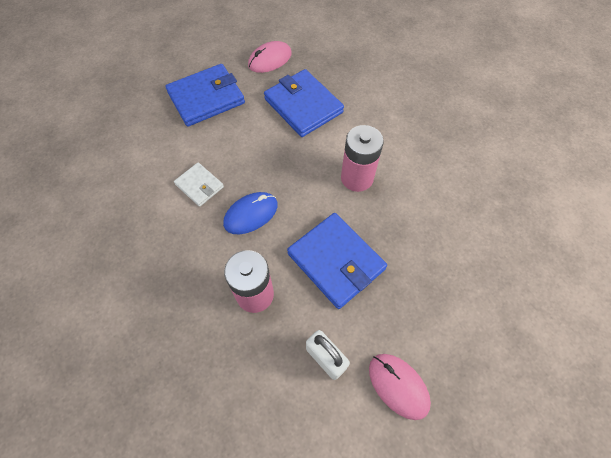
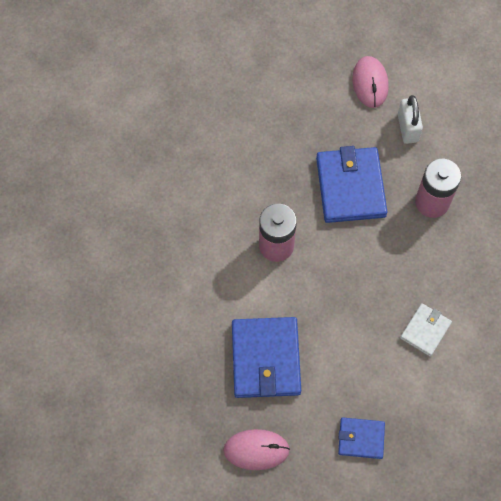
camera: 145 degrees left, 5 degrees up
(199, 186) = (425, 330): white wallet -> white wallet turned 45 degrees clockwise
(206, 98) = (361, 438): blue wallet -> blue wallet, size x0.55
(251, 214) = (394, 271): blue mouse -> none

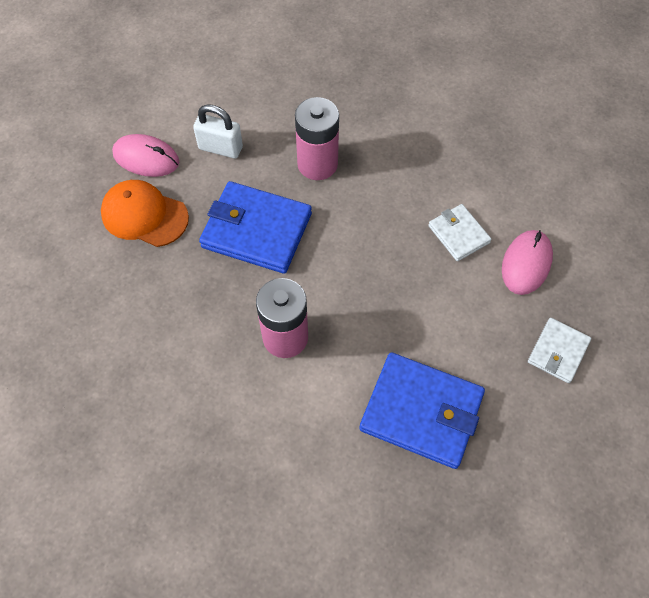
camera: 65 degrees left, 5 degrees down
(256, 450) = (531, 473): pink mouse -> pink mouse (526, 263)
(322, 107) = (144, 215): none -> orange cap
(361, 438) = (558, 351): blue wallet -> white wallet

